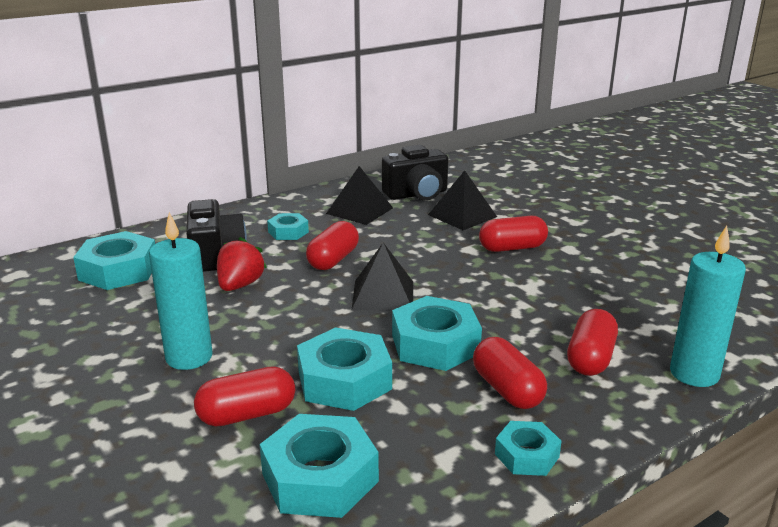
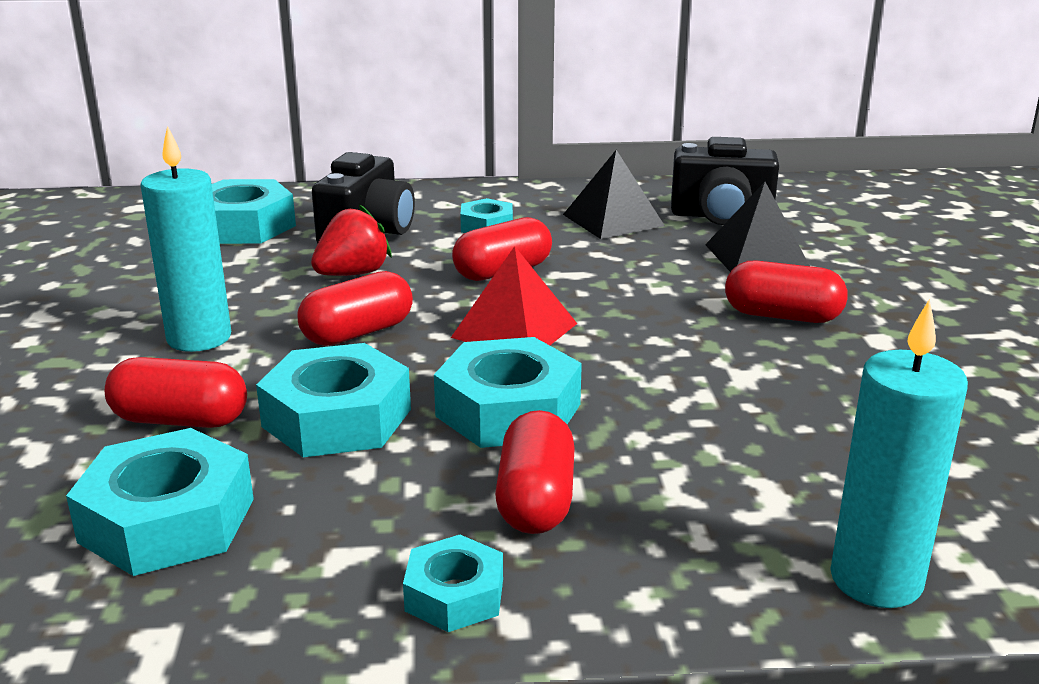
camera: 30 degrees right, 0 degrees up
(383, 295) = (514, 330): black pyramid -> red pyramid
(590, 358) = (719, 500): red capsule -> red capsule (358, 333)

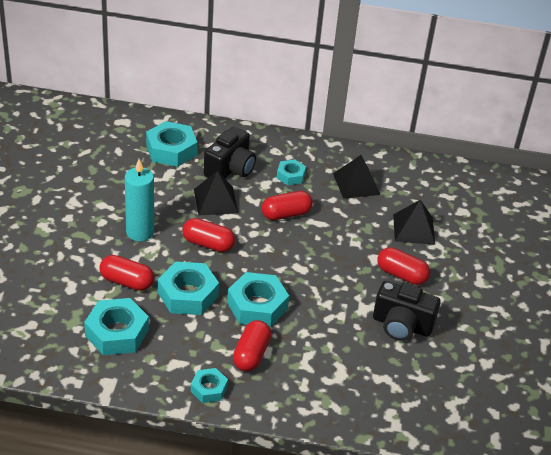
camera: 10 degrees right, 15 degrees up
(353, 274) = (215, 201): red strawberry -> black pyramid
(358, 333) = (208, 244): red capsule -> red capsule turned 45 degrees clockwise
(514, 330) = (277, 257): red pyramid -> none
(721, 216) = (413, 192): black camera -> black camera (401, 325)
(876, 580) = (356, 418): turquoise candle -> none

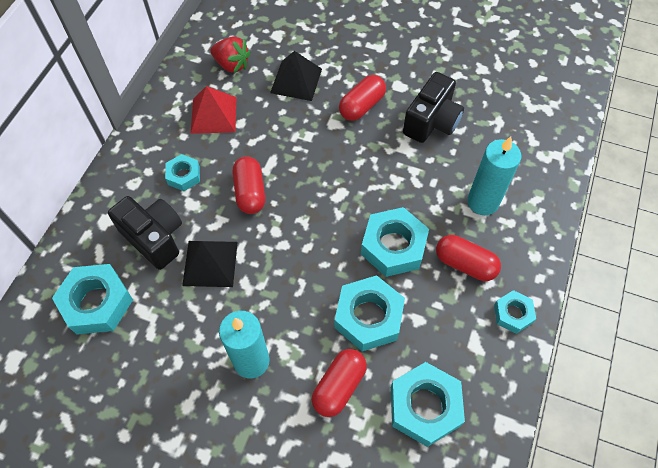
camera: 75 degrees left, 20 degrees up
(208, 244) = (286, 283): red capsule -> none
(321, 366) = (482, 202): none -> turquoise candle
(356, 184) = (213, 115): black pyramid -> red pyramid
(415, 187) = (232, 65): none -> red strawberry

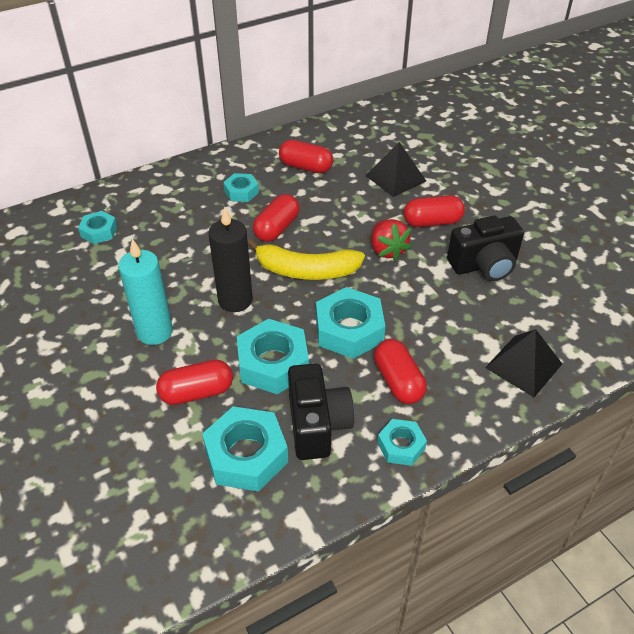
camera: 40 degrees right, 15 degrees down
(97, 303) = (99, 231): turquoise nut -> turquoise nut, size x0.57
(154, 238) = (178, 217): black camera -> black camera (317, 425)
(210, 263) = (197, 254): black pyramid -> black pyramid (523, 365)
(213, 115) = (305, 167): red pyramid -> red capsule
(232, 65) = (355, 143): red strawberry -> red strawberry (387, 250)
(285, 283) = (235, 300): none -> black candle
(312, 216) = (306, 270): none -> yellow banana
(482, 202) = (467, 348): turquoise candle -> none

